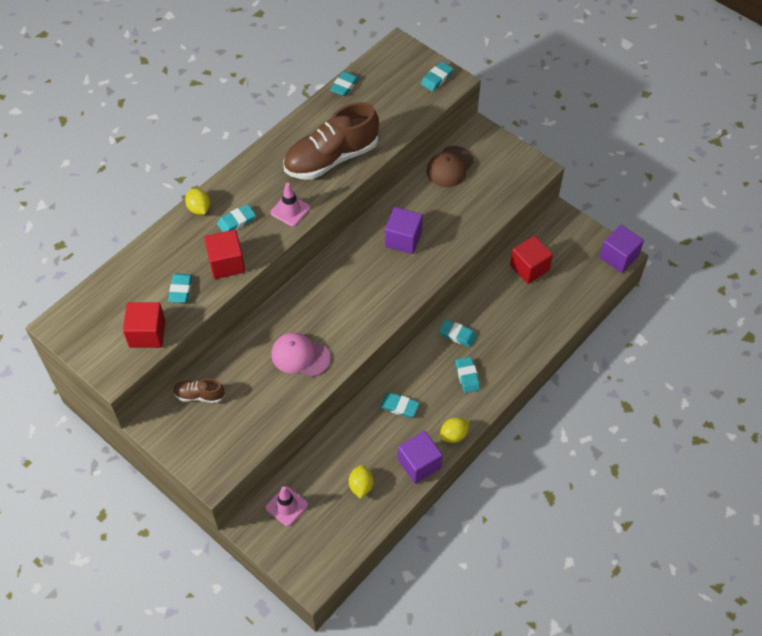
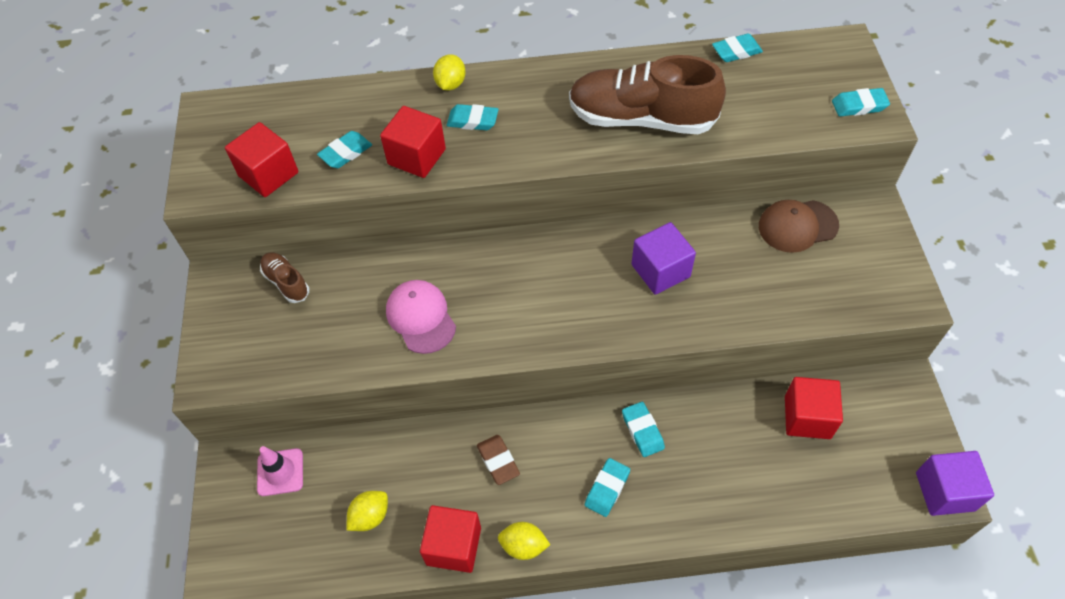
camera: 45 degrees right, 0 degrees up
(290, 210) = (539, 145): pink traffic cone -> none
(399, 406) = (498, 461): turquoise eraser -> brown eraser
(419, 464) = (454, 546): purple cube -> red cube

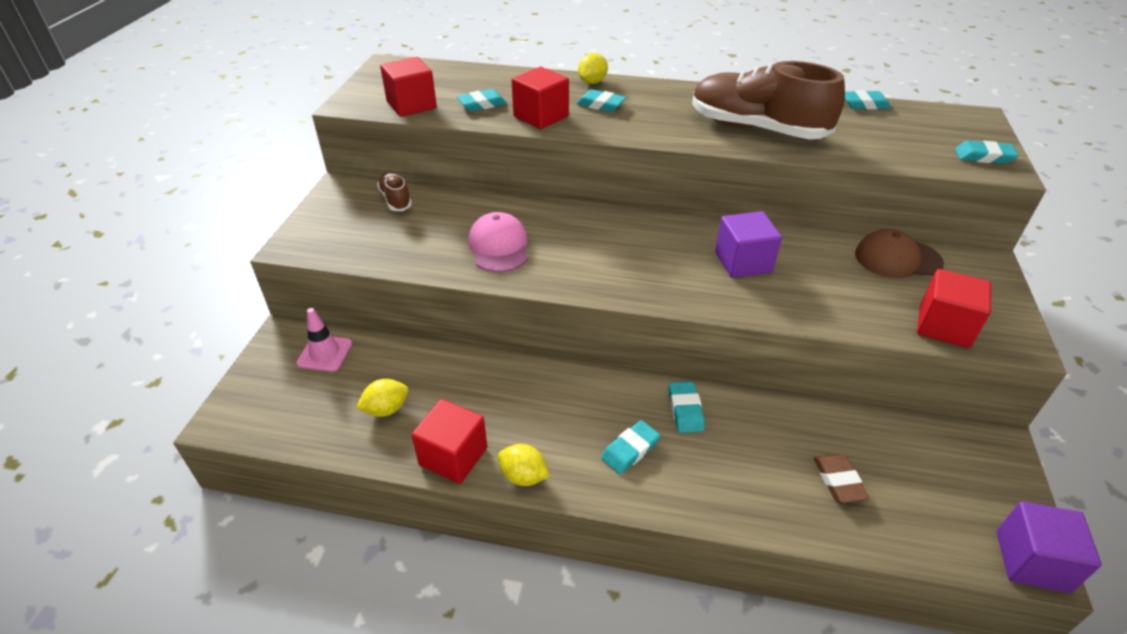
camera: 15 degrees right, 15 degrees down
(498, 461) = (529, 397): brown eraser -> brown eraser (838, 481)
(807, 417) = (872, 444): red cube -> red cube (944, 326)

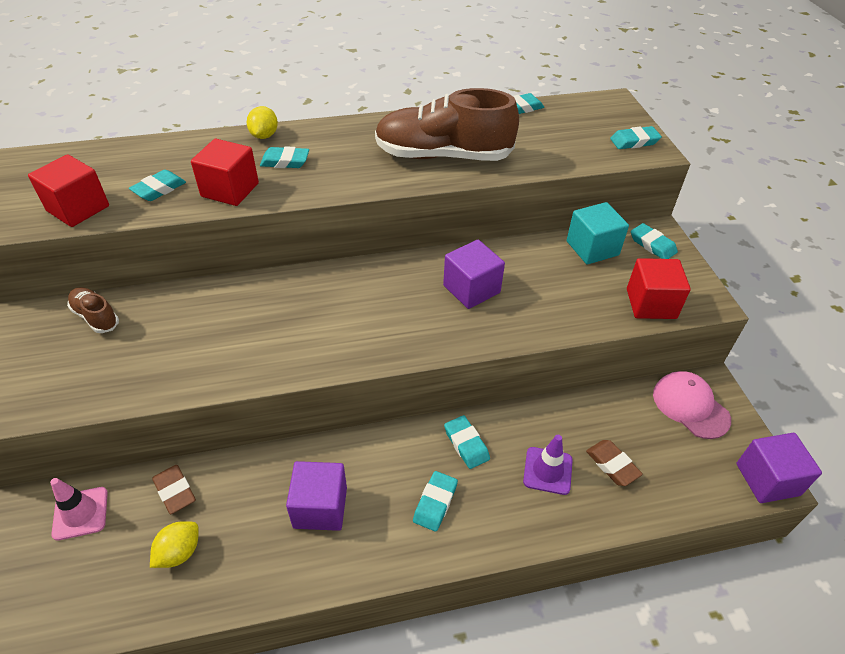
camera: 25 degrees left, 5 degrees up
(404, 361) = (175, 491): none -> brown eraser
(453, 456) = (272, 576): red cube -> none
(499, 246) = (235, 341): pink cap -> pink cap (690, 406)
(520, 416) = (320, 507): none -> purple cube
(523, 476) = (350, 569): yellow lemon -> none
(762, 462) = (547, 471): none -> purple traffic cone
(897, 259) = (592, 248): brown cap -> turquoise cube
(973, 272) = (652, 245): none -> turquoise eraser

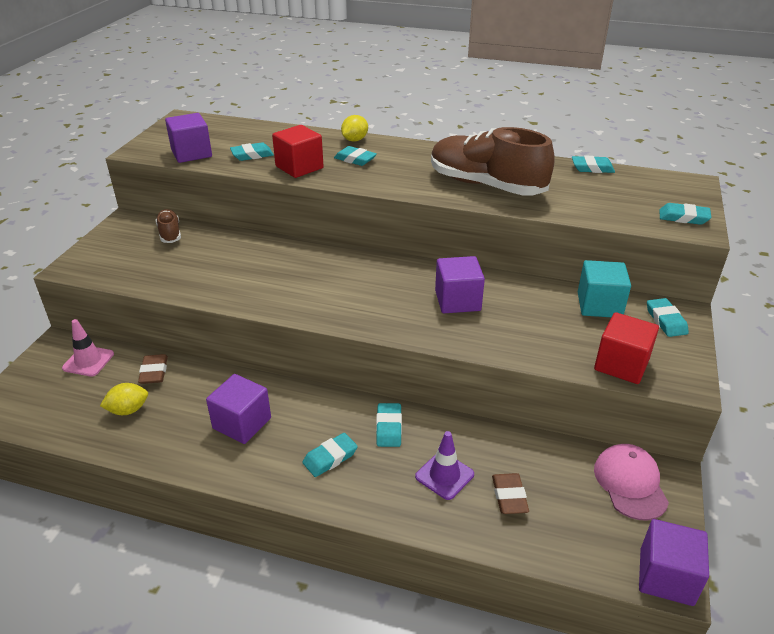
camera: 30 degrees right, 10 degrees down
(78, 208) = (191, 153): red cube -> purple cube

